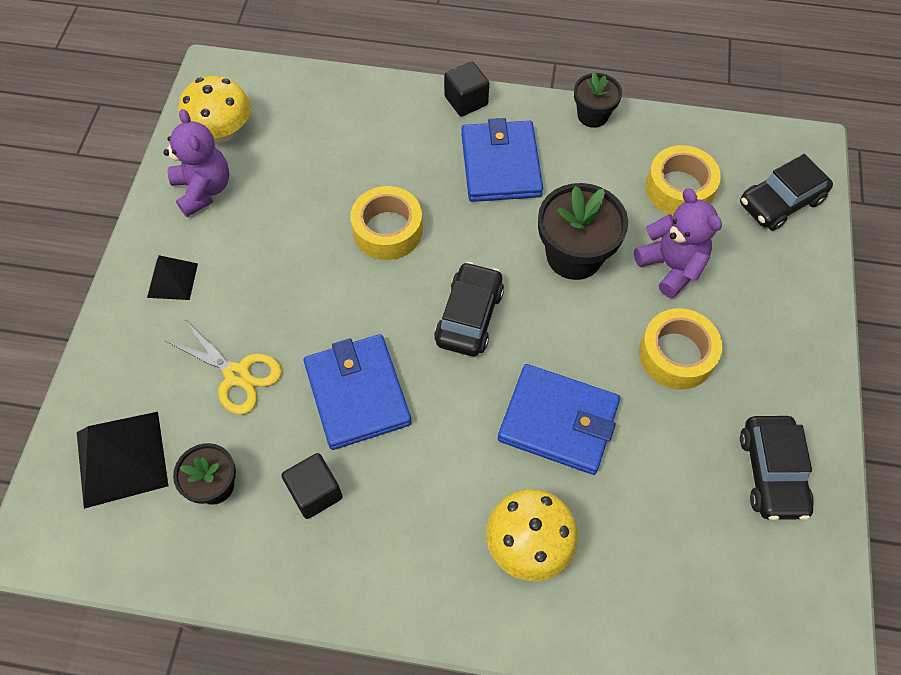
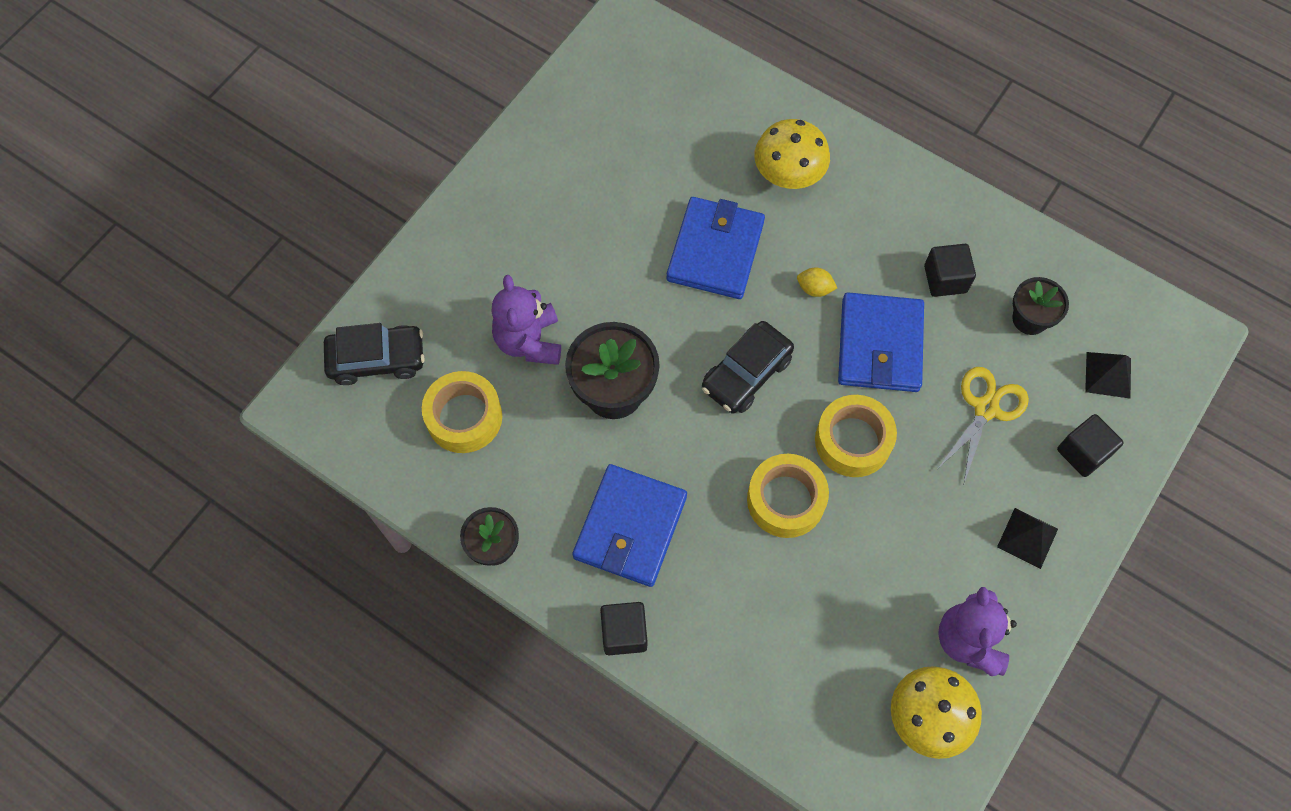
camera: 155 degrees left, 5 degrees up
(122, 458) = (1108, 375): black pyramid -> black pyramid, size x0.57
(135, 371) = (1083, 452): none -> black cube
(237, 375) = (986, 409): yellow scissors -> yellow scissors turned 60 degrees clockwise
(443, 424) = (814, 288): none -> yellow lemon
(558, 421) = (715, 251): blue wallet -> blue wallet turned 60 degrees clockwise
(676, 355) = (580, 262): yellow tape -> yellow tape (853, 441)
(771, 472) = (568, 145): black car -> none

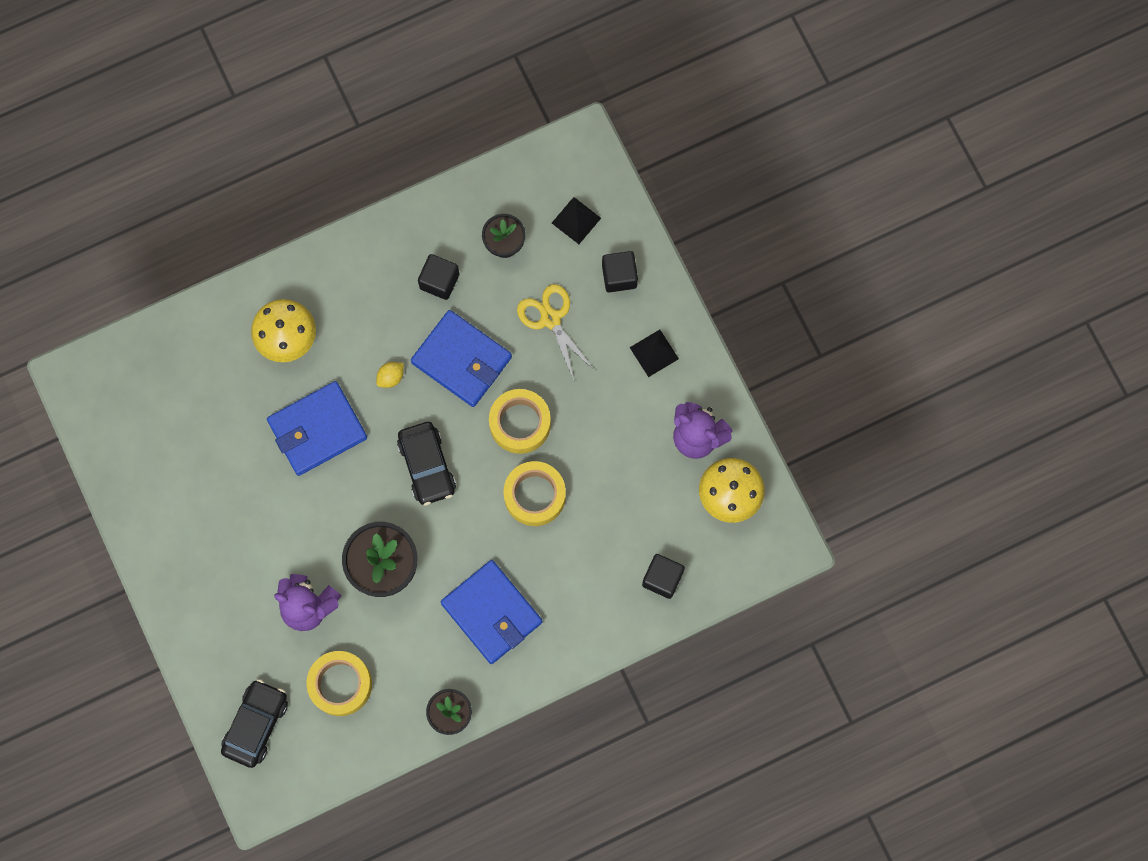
camera: 60 degrees left, 10 degrees up
(624, 633) = (562, 658): black cube -> black cube (662, 578)
(715, 251) = (317, 429): blue wallet -> blue wallet turned 75 degrees counterclockwise

